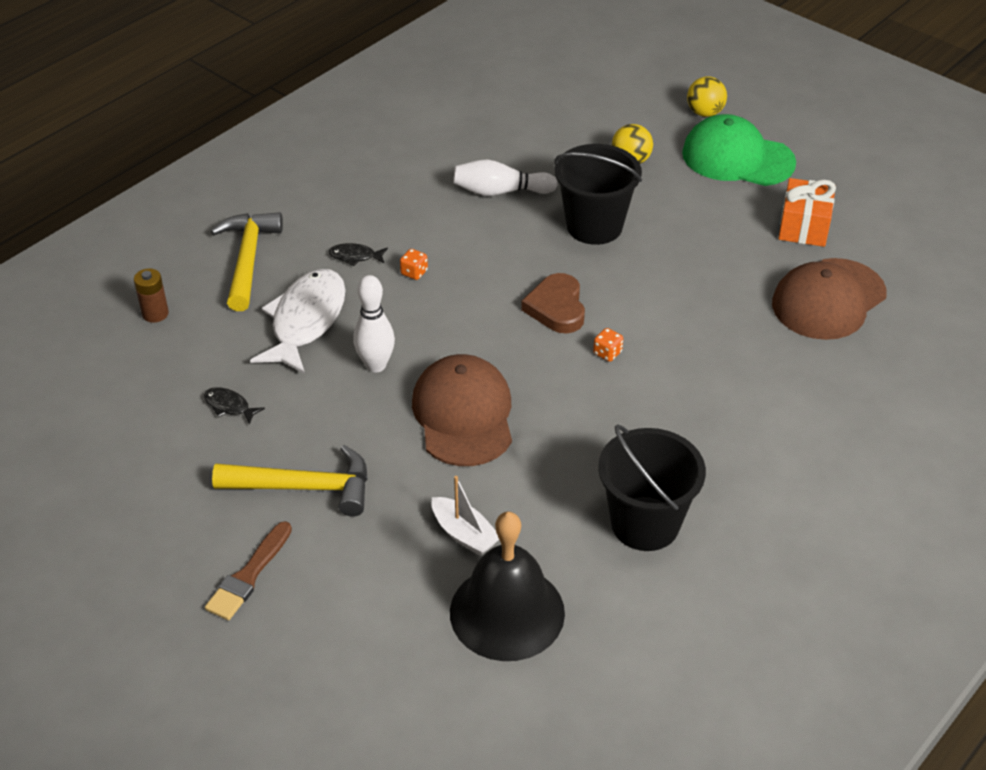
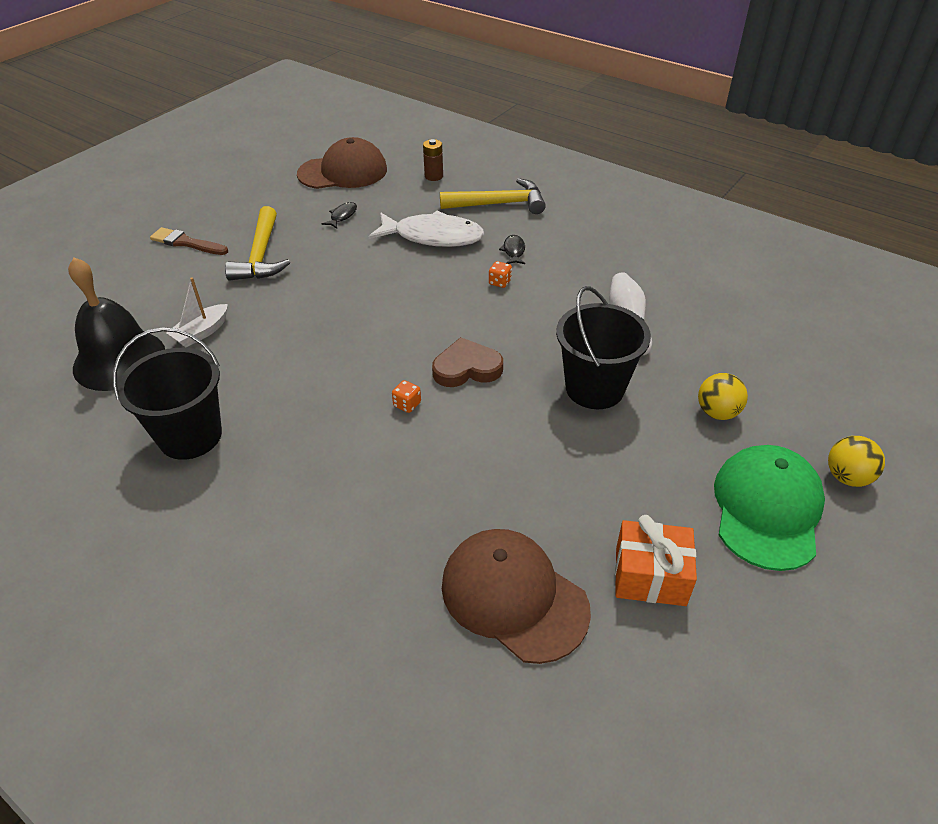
camera: 85 degrees right, 0 degrees up
(376, 365) = (385, 274): white bowling pin -> none
(463, 415) = (329, 322): brown cap -> brown cap (343, 172)

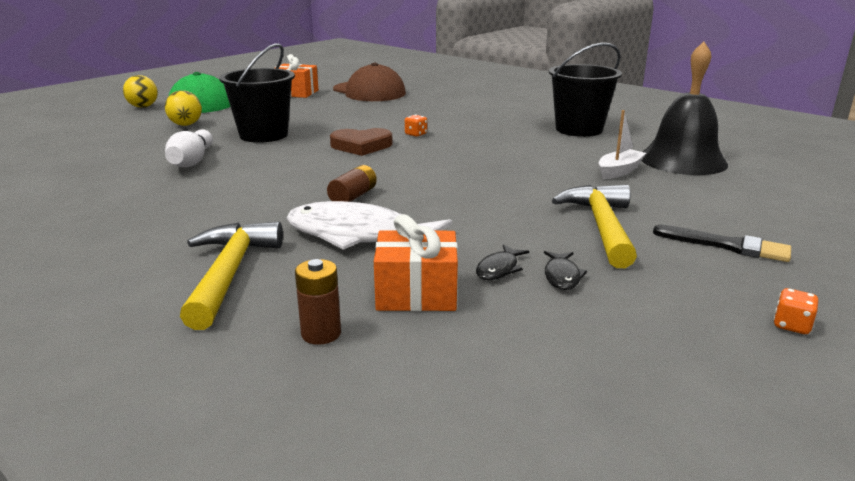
camera: 175 degrees left, 20 degrees down
(187, 243) = (727, 245): brown brush -> black brush
(343, 172) = (518, 358): brown cap -> none
(390, 198) = (416, 293): none -> orange gift
(449, 277) = (353, 197): none -> brown battery
(499, 204) = (230, 273): yellow hammer -> yellow hammer turned 90 degrees clockwise
(499, 282) = (296, 190): orange dice -> orange dice (791, 325)
(513, 251) = (257, 215): black fish -> black fish (562, 276)

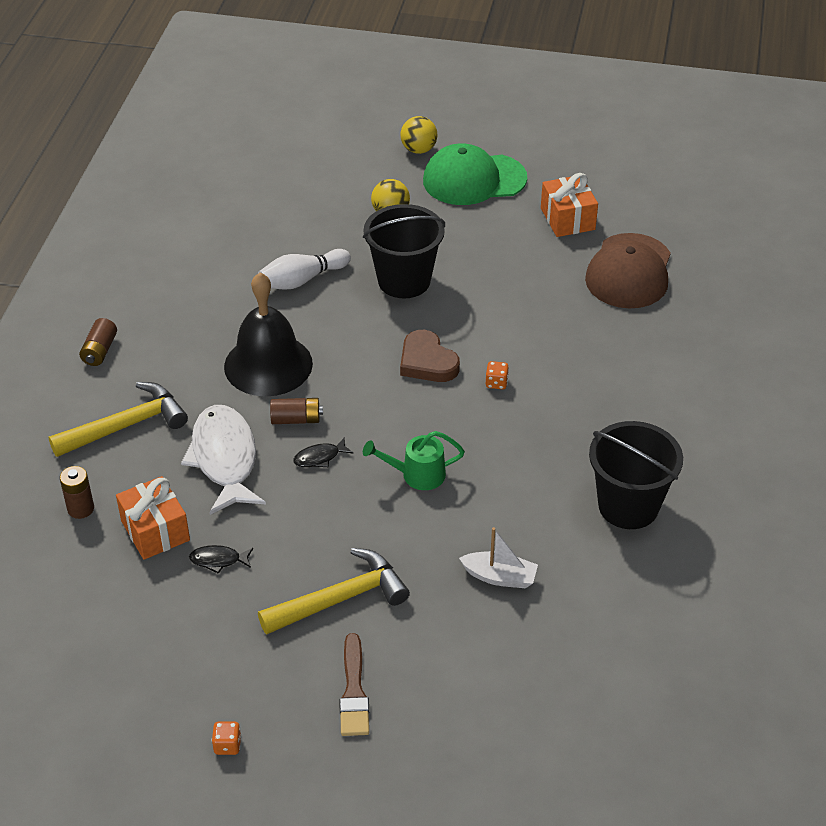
camera: 60 degrees right, 20 degrees up
(87, 262) = (99, 351): none -> brown battery
(479, 172) = (416, 475): none -> green watering can
(562, 276) = (228, 599): black fish -> black fish (319, 457)
(682, 160) = (580, 621): black bell -> black bell (268, 365)
(727, 245) = (354, 691): black brush -> brown brush

